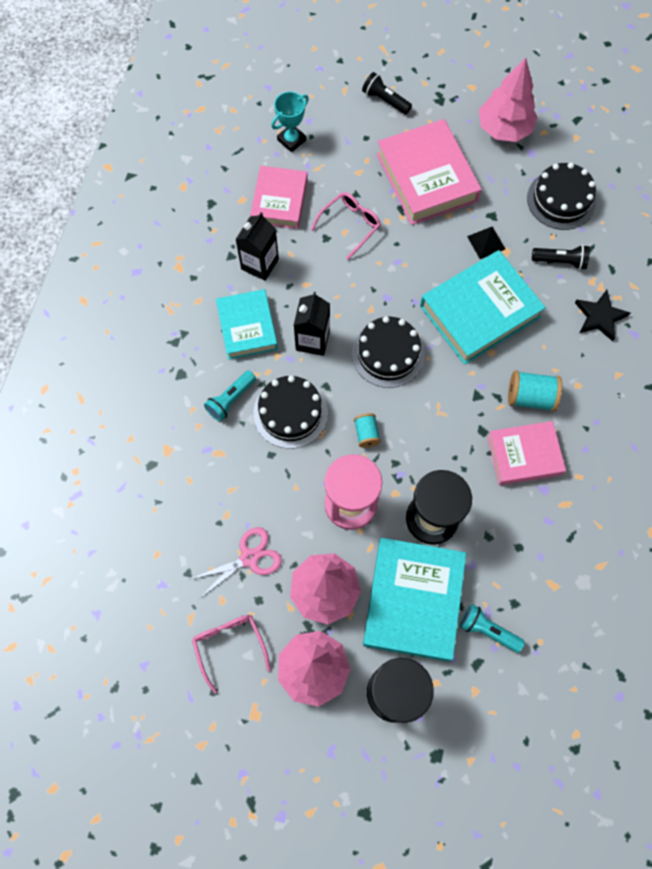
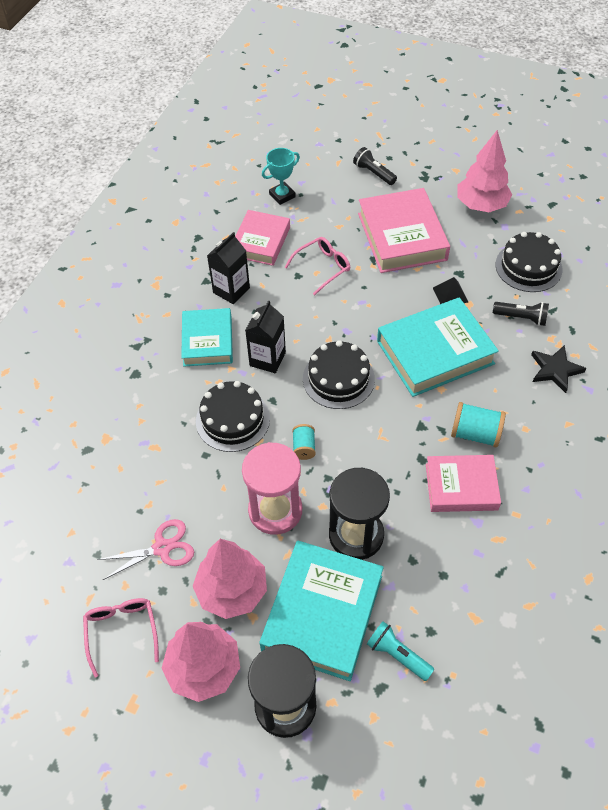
camera: 10 degrees right, 15 degrees down
(230, 399) = (177, 401): turquoise flashlight -> none

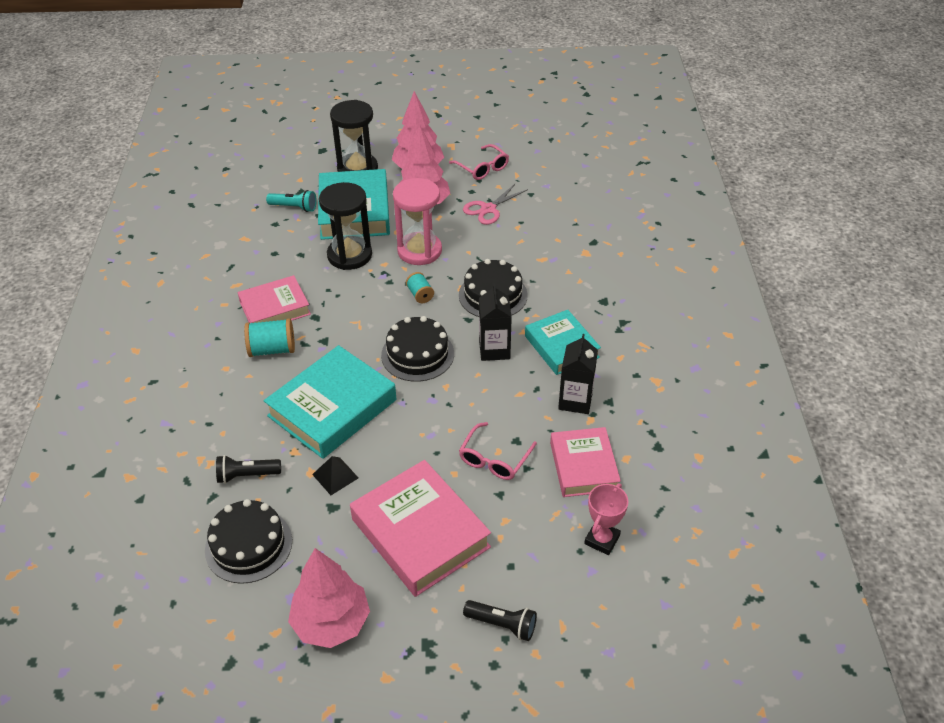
camera: 155 degrees right, 10 degrees down
(282, 195) = (602, 540): turquoise trophy -> pink trophy
(555, 370) = (202, 430): black star -> none

